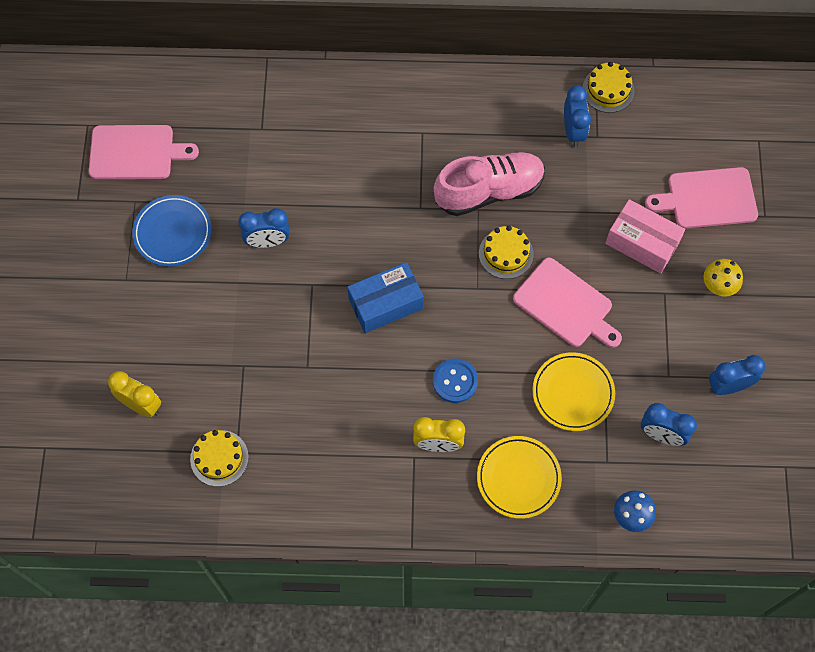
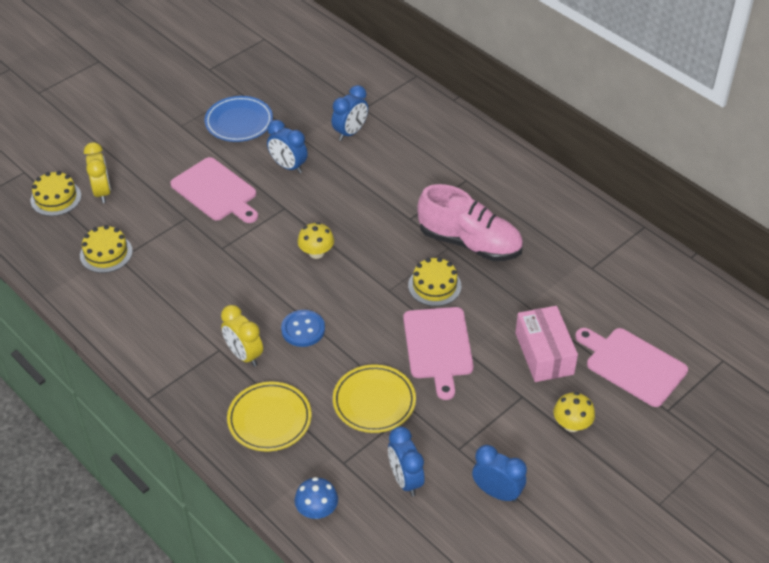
camera: 45 degrees right, 20 degrees down
(136, 152) = (273, 69): pink cutting board -> pink cutting board (216, 191)
(386, 304) = (316, 253): blue box -> yellow mushroom
(573, 131) = (577, 252): blue clock -> blue clock (350, 132)
(608, 90) = (635, 247): yellow cake -> yellow cake (56, 198)

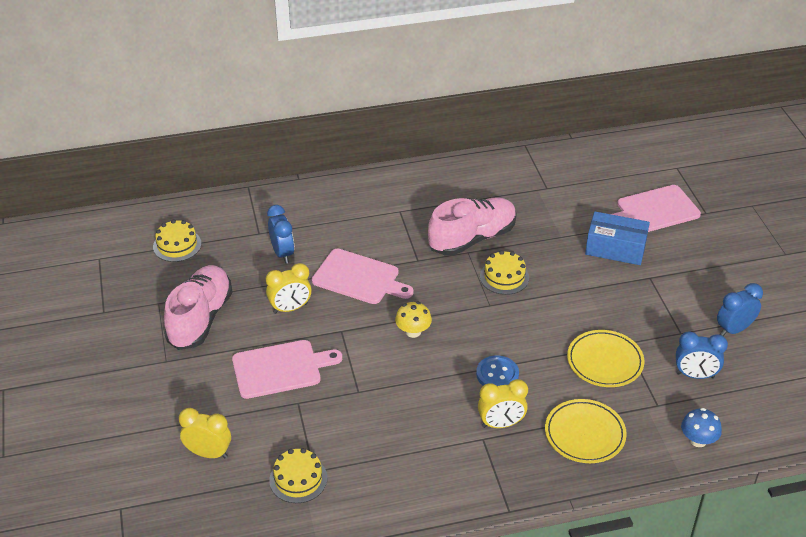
camera: 60 degrees left, 5 degrees down
(56, 198) = (184, 494): yellow cake -> yellow cake (177, 245)
(239, 122) = (200, 319): blue plate -> pink shoe
(288, 166) = (290, 308): blue clock -> yellow clock
(438, 346) = (571, 302): pink cutting board -> pink cutting board (359, 278)
(544, 353) = (615, 248): pink box -> blue box
(572, 424) = (692, 264): yellow mushroom -> none

